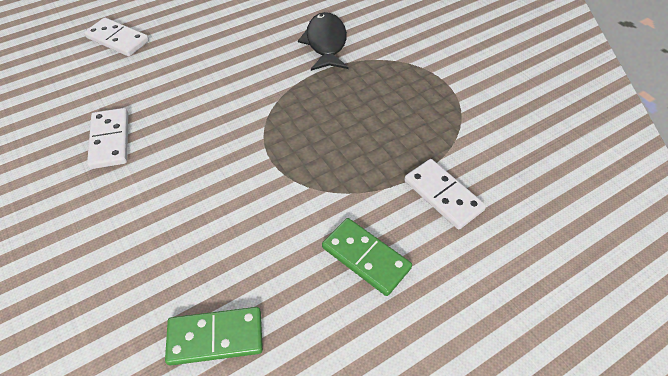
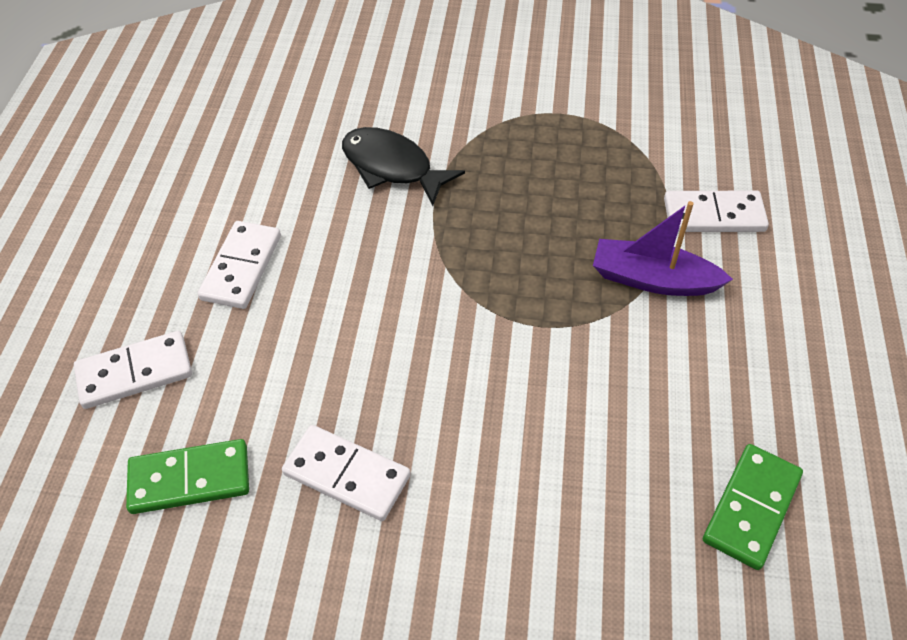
camera: 50 degrees left, 0 degrees up
(207, 34) = (241, 267): none -> white domino
(356, 193) = (653, 280): none -> purple boat
(366, 257) = (744, 322): green domino -> green domino (190, 479)

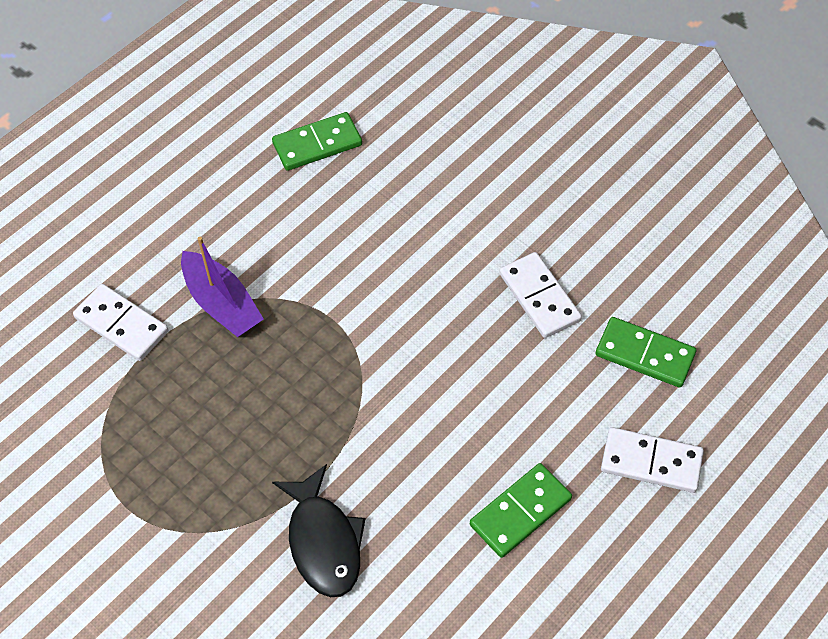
camera: 145 degrees left, 5 degrees up
(241, 267) = (520, 512): white domino -> green domino

